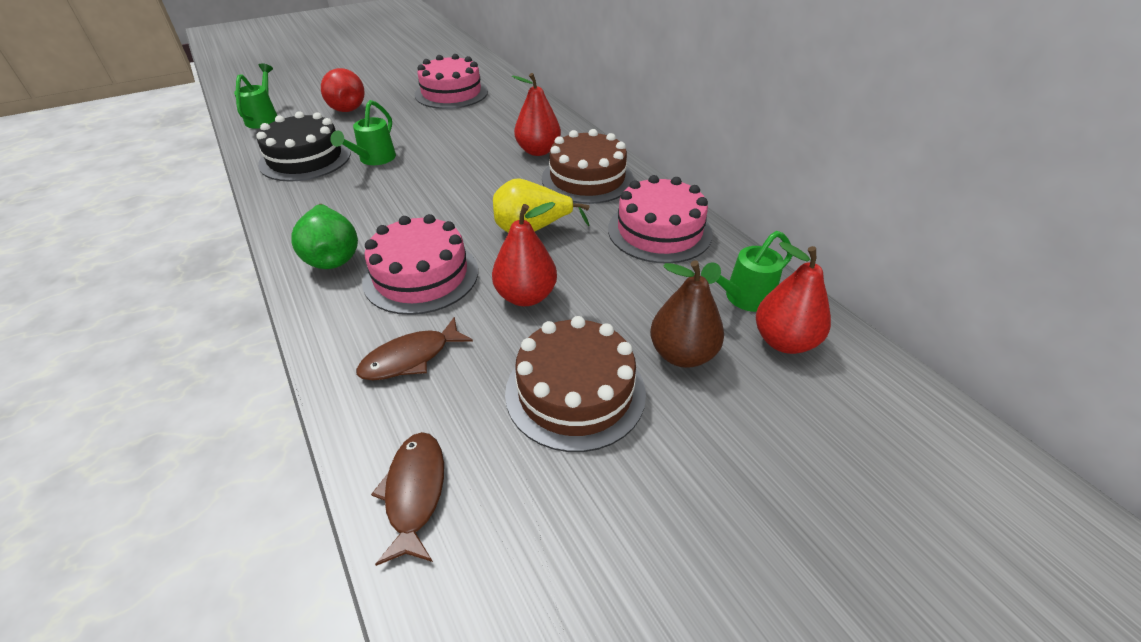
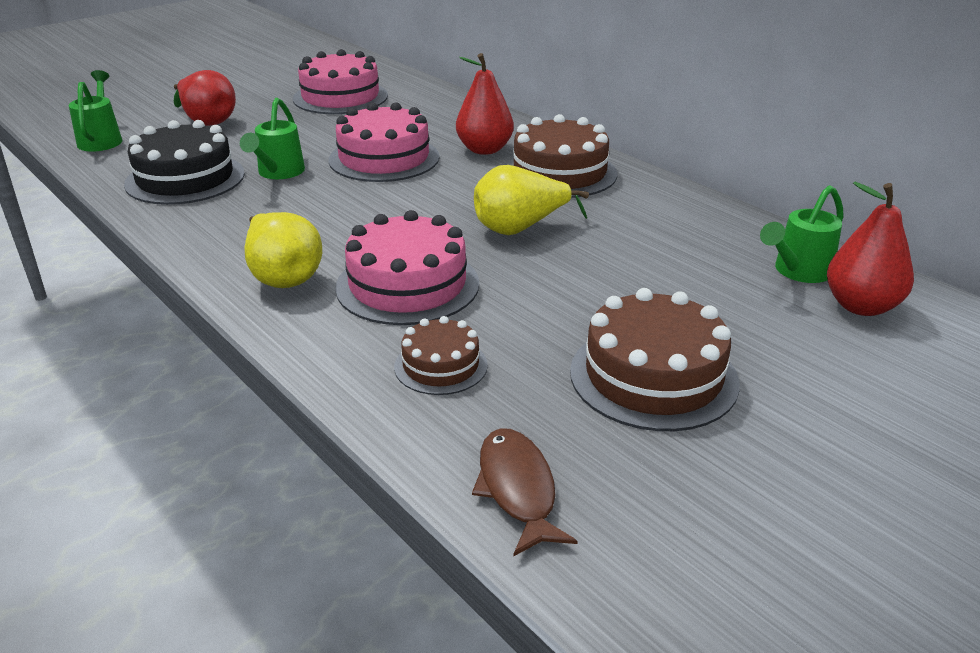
camera: 10 degrees left, 10 degrees down
(332, 256) = (283, 276): green pear -> yellow pear
(410, 358) = (441, 366): brown fish -> brown cake
(526, 296) = (547, 293): red pear -> none
(659, 231) = (672, 217): pink cake -> pink cake (384, 158)
(682, 354) = (756, 329): brown pear -> none

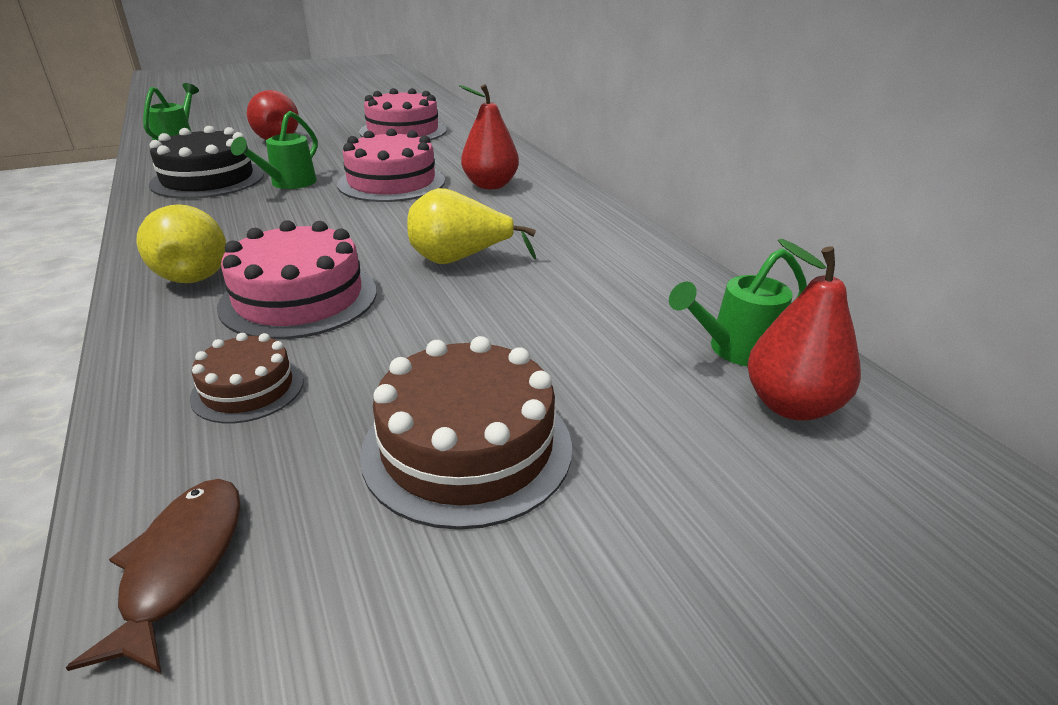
camera: 15 degrees right, 0 degrees up
(560, 173) = (545, 213): brown cake -> none

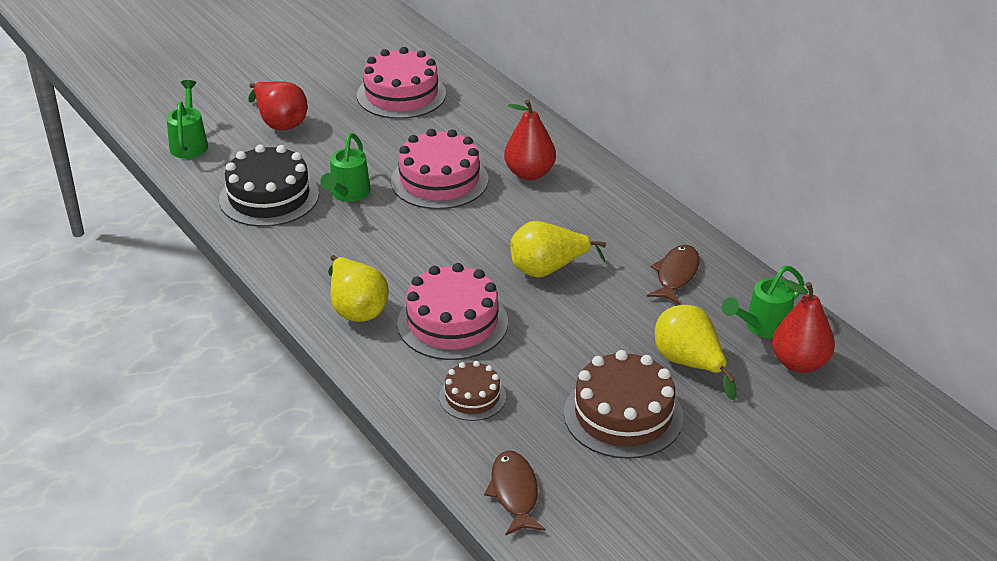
camera: 10 degrees left, 5 degrees up
(608, 384) = (689, 363): none -> yellow pear
(623, 281) = (676, 275): none -> brown fish

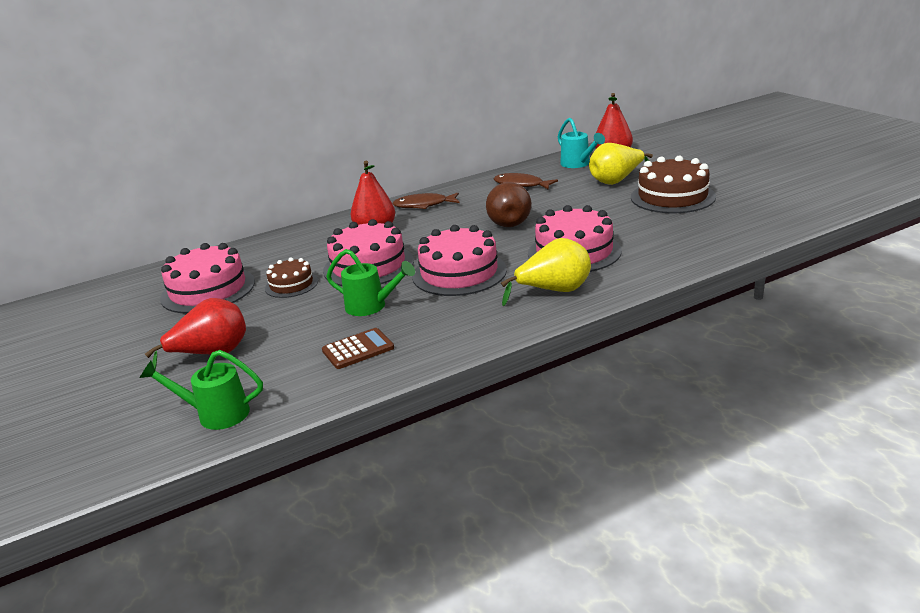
camera: 80 degrees left, 10 degrees down
(269, 197) = (358, 349): black cake -> brown calculator
(412, 242) = (459, 273): none -> pink cake
(472, 397) = (664, 241): brown cake -> brown cake (291, 285)
(514, 493) = (763, 225): brown fish -> brown fish (424, 205)
(548, 269) = (508, 222): yellow pear -> brown pear
(763, 327) = (578, 164): green watering can -> turquoise watering can

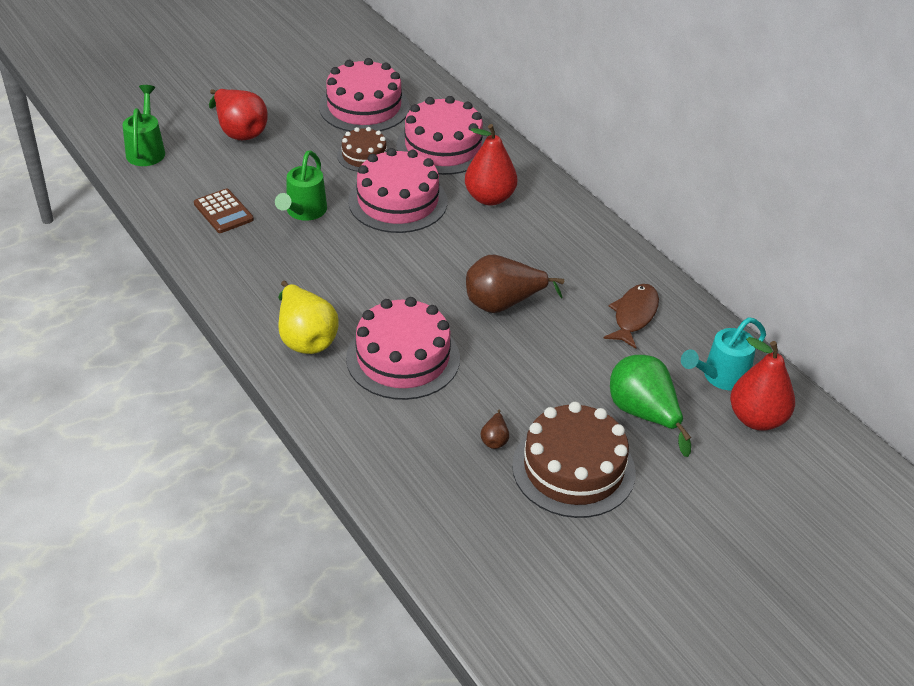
camera: 80 degrees right, 15 degrees up
(424, 205) = (568, 230): brown fish -> none
(459, 273) = (366, 267): pink cake -> pink cake (443, 146)
(616, 181) = (644, 414): yellow pear -> green pear
(654, 219) = (494, 439): none -> brown pear

